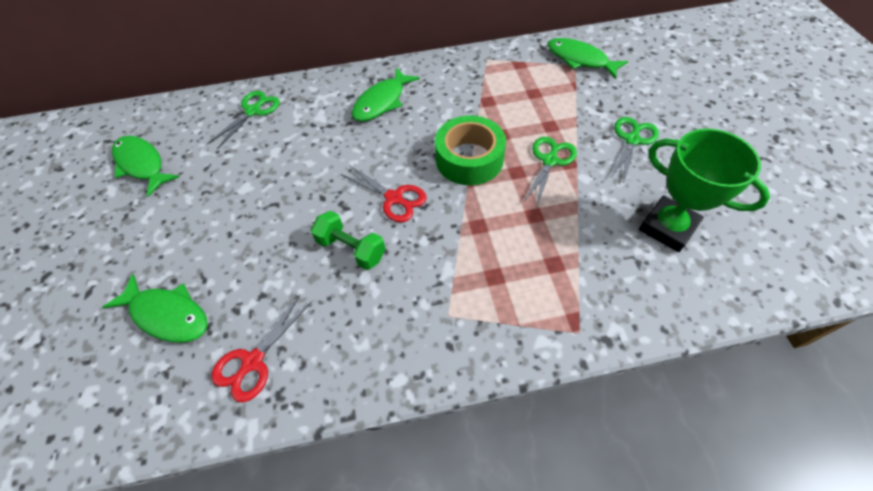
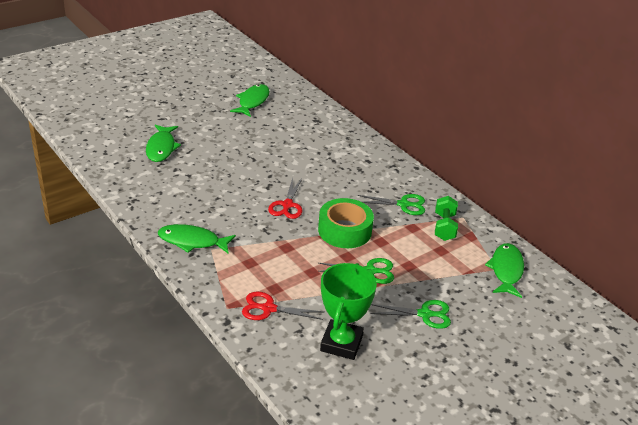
camera: 60 degrees right, 20 degrees down
(253, 111) = (323, 125): green scissors -> green scissors (403, 204)
(253, 362) = (148, 185): red scissors -> red scissors (268, 308)
(351, 249) = (237, 198): green dumbbell -> green dumbbell (444, 227)
(382, 102) = (373, 176): green fish -> green fish (192, 241)

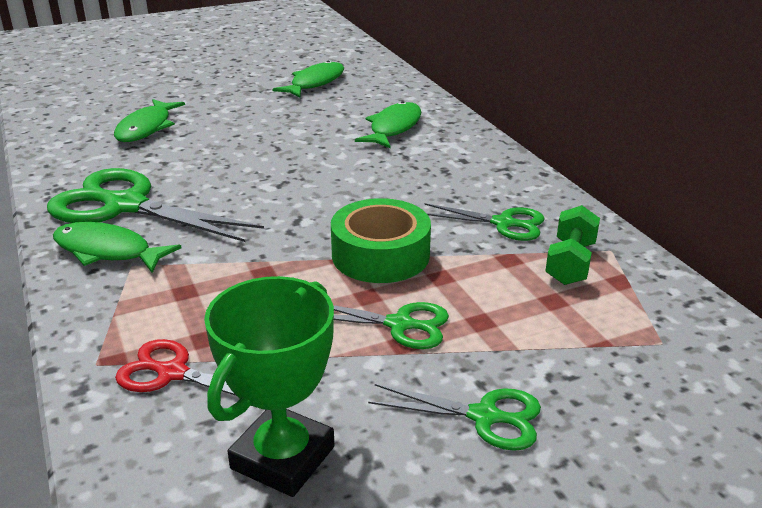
camera: 15 degrees right, 5 degrees down
(184, 209) = (125, 206): none -> green scissors
(287, 205) = (298, 211): red scissors -> none
(506, 270) = (682, 348): green fish -> green fish (393, 128)

